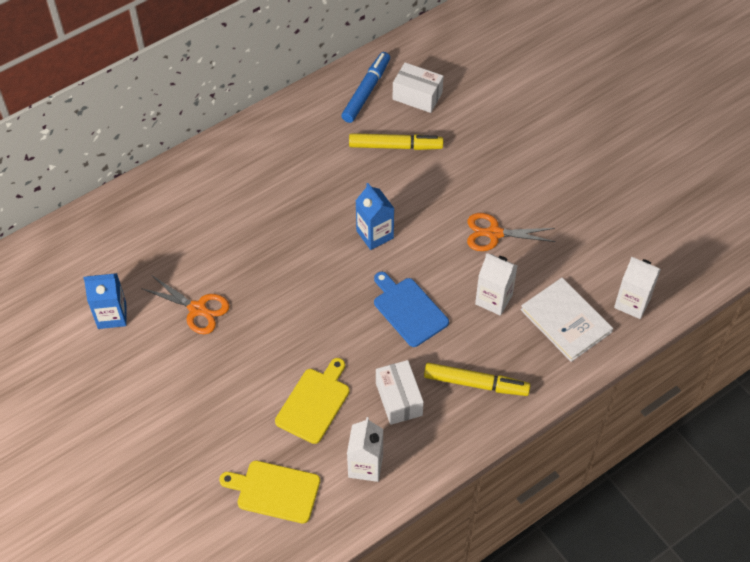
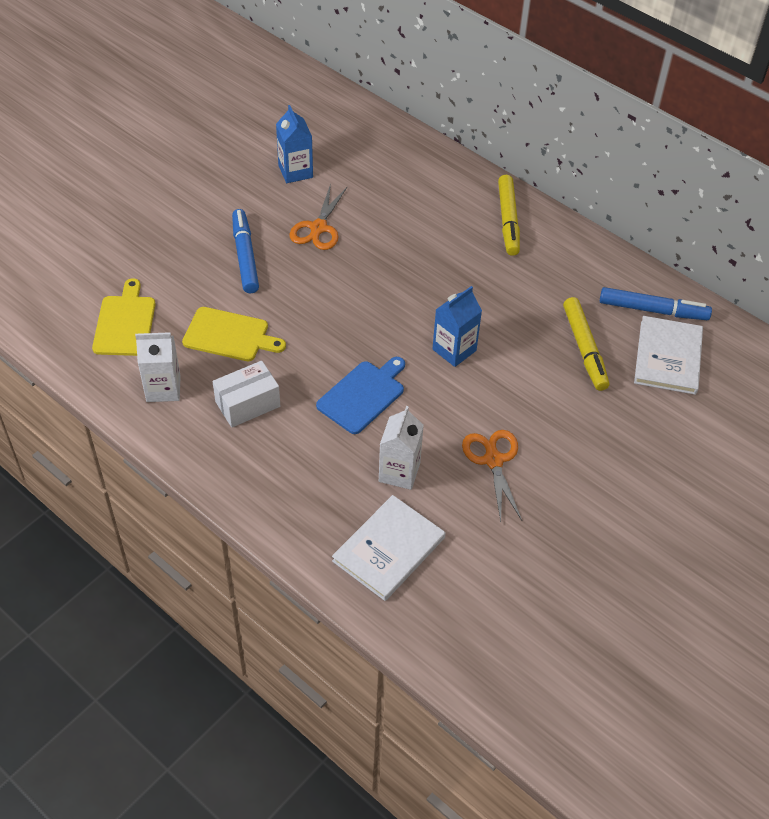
camera: 75 degrees right, 5 degrees down
(216, 376) = (245, 256): none -> blue marker
(417, 96) = (668, 357): white box -> white book
(476, 383) = (281, 470): yellow marker -> yellow marker (508, 220)
(632, 303) = (435, 620): white carton -> none

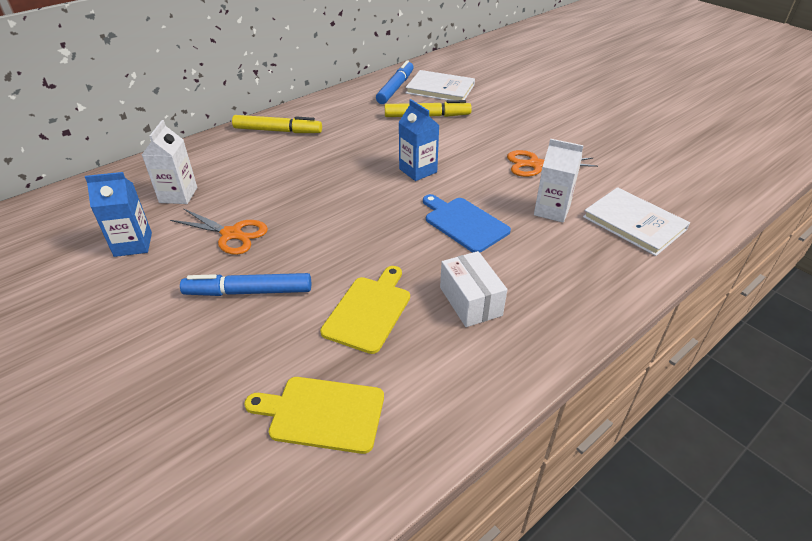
camera: 80 degrees left, 10 degrees down
(163, 389) = (442, 374): white carton -> white carton (178, 195)

